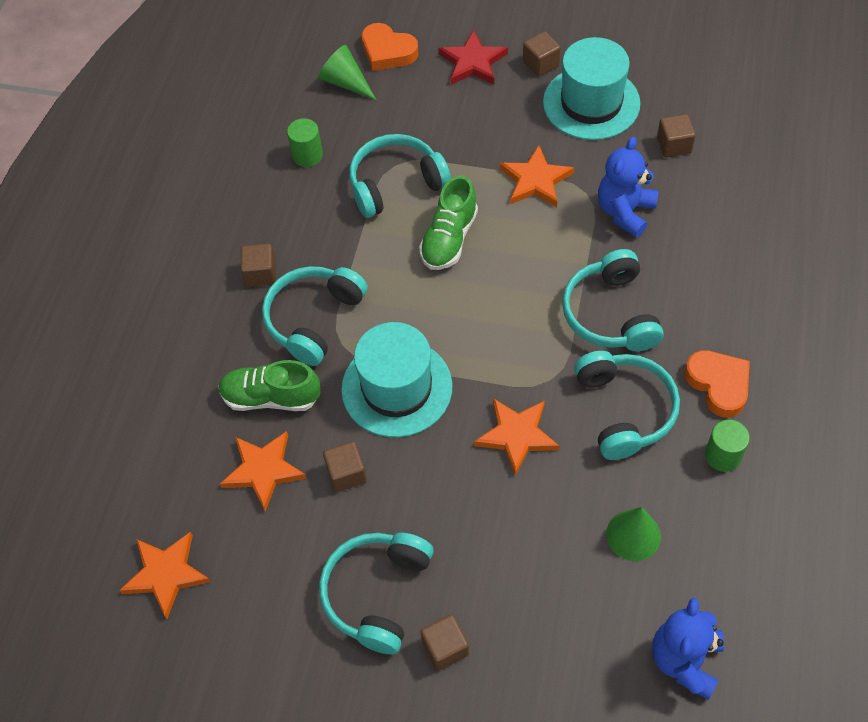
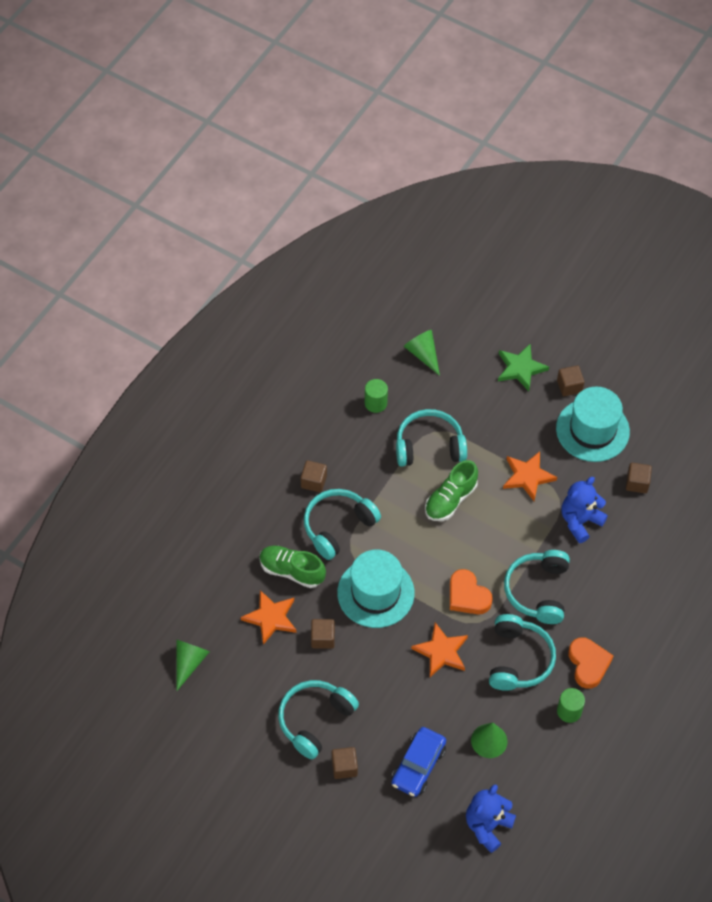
camera: 15 degrees right, 0 degrees up
(166, 574) = (189, 662): orange star -> green cone
(388, 51) = (462, 339): orange heart -> orange heart (467, 596)
(473, 62) = (520, 368): red star -> green star
(550, 607) = (418, 766): none -> blue car

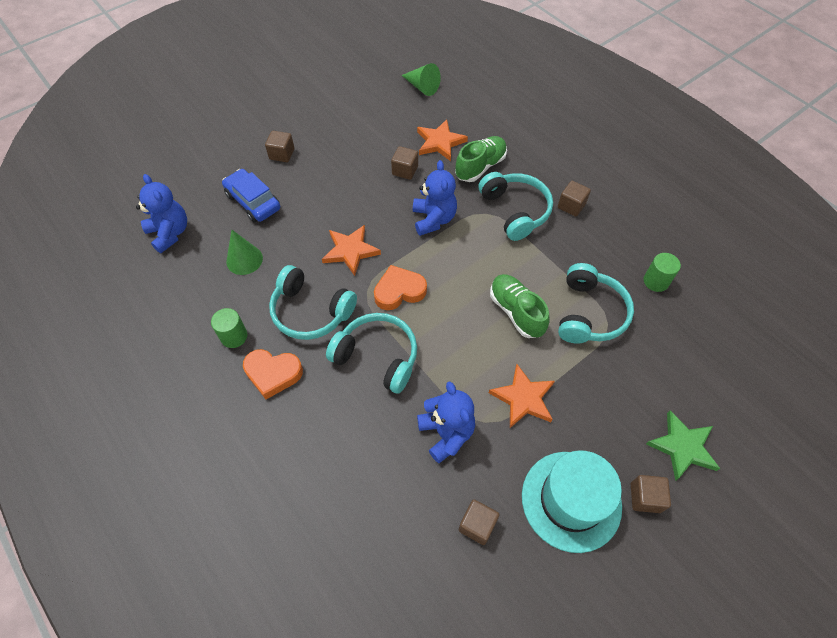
camera: 110 degrees right, 0 degrees up
(314, 720) = (333, 146): turquoise headphones -> none
(375, 593) = (433, 219): turquoise hat -> blue teddy bear
(423, 354) = (717, 346): green cone -> none

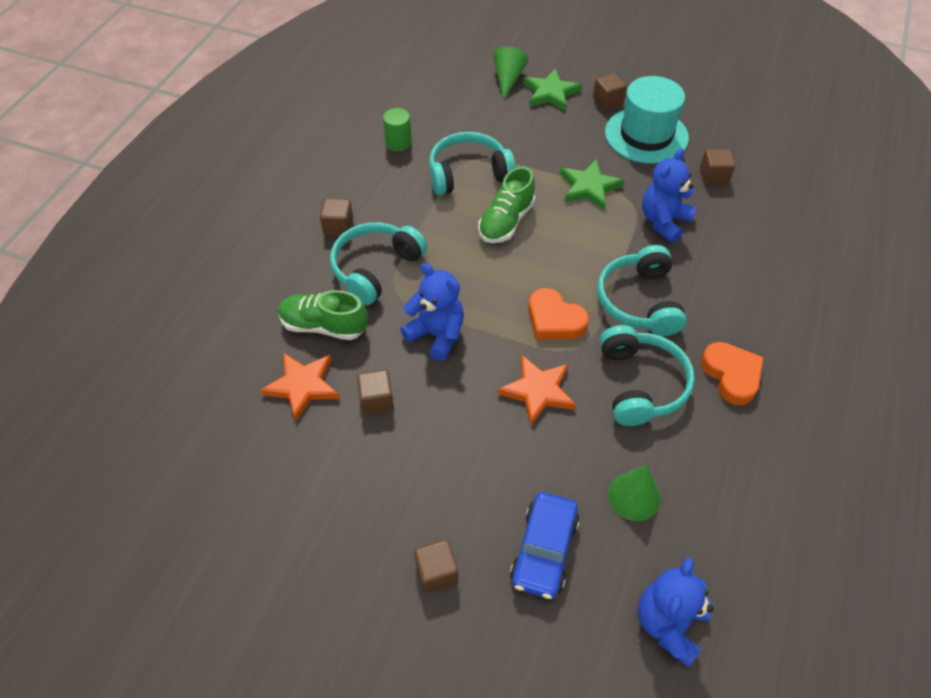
camera: 120 degrees left, 5 degrees down
(234, 336) = (728, 438): green cylinder -> none
(422, 87) = (193, 462): green cone -> green cone (508, 79)
(433, 219) = (437, 334): blue teddy bear -> blue teddy bear turned 75 degrees clockwise
(523, 398) = (589, 187): orange star -> green star

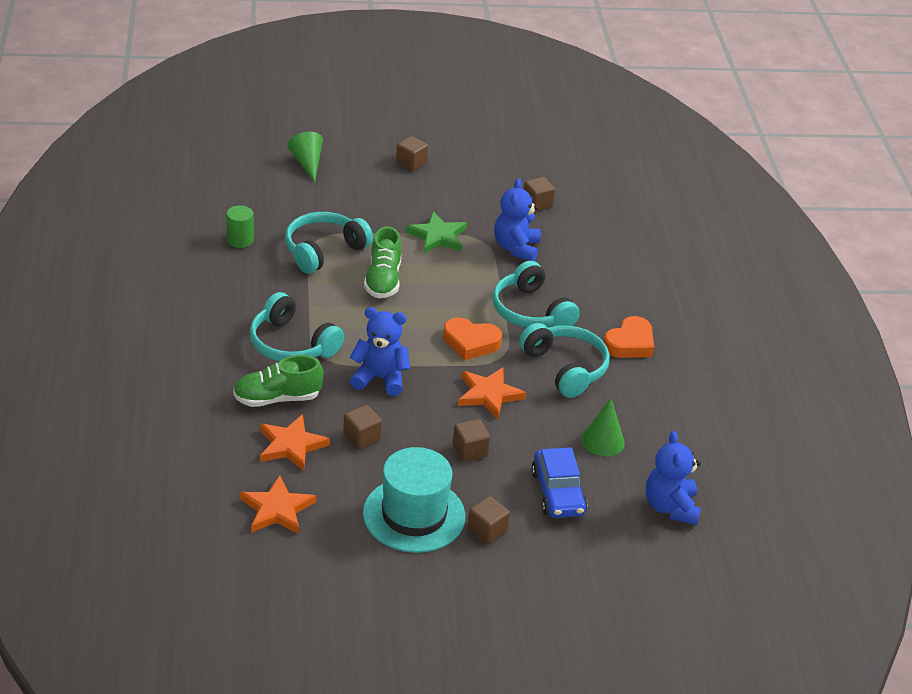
camera: 30 degrees left, 15 degrees down
(241, 460) = (277, 509): none -> orange star
(338, 226) = (233, 321): brown cube -> brown cube (470, 450)
(375, 268) = (291, 344): turquoise headphones -> turquoise headphones turned 60 degrees counterclockwise
(550, 93) = (355, 167): green star -> none
(646, 135) = (462, 184): turquoise hat -> turquoise hat (414, 515)
(731, 375) = (629, 343): orange heart -> orange heart turned 90 degrees clockwise

